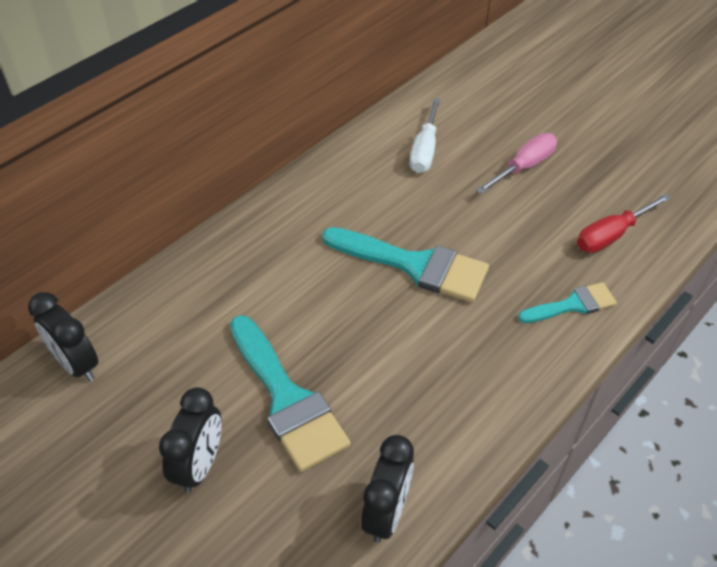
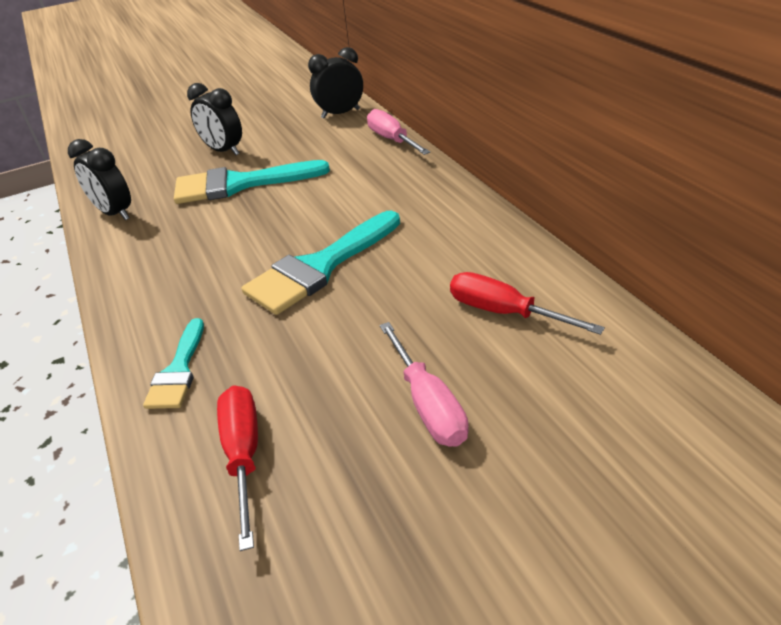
camera: 115 degrees right, 10 degrees down
(158, 284) = (392, 140): none -> pink screwdriver
(424, 150) = (504, 312): white screwdriver -> red screwdriver

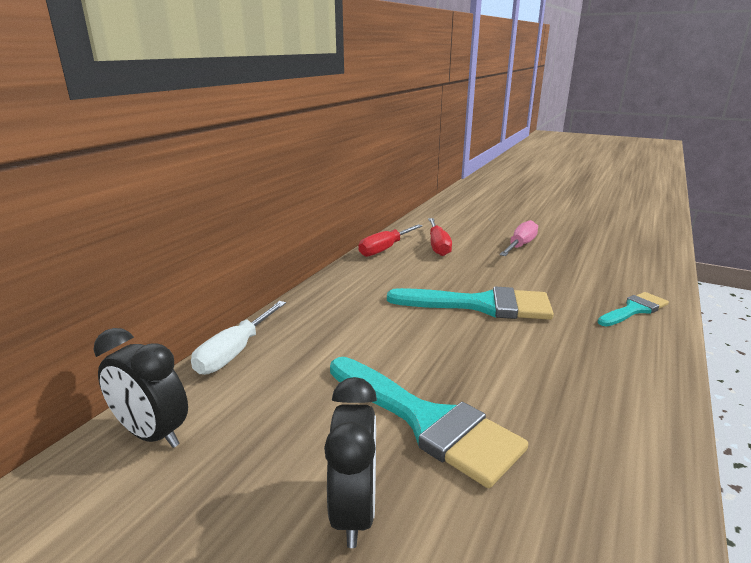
camera: 130 degrees left, 15 degrees down
(115, 213) = (622, 511): black clock -> none
(244, 455) = (620, 269): red screwdriver -> red screwdriver (385, 249)
(392, 140) = (235, 352): pink screwdriver -> white screwdriver

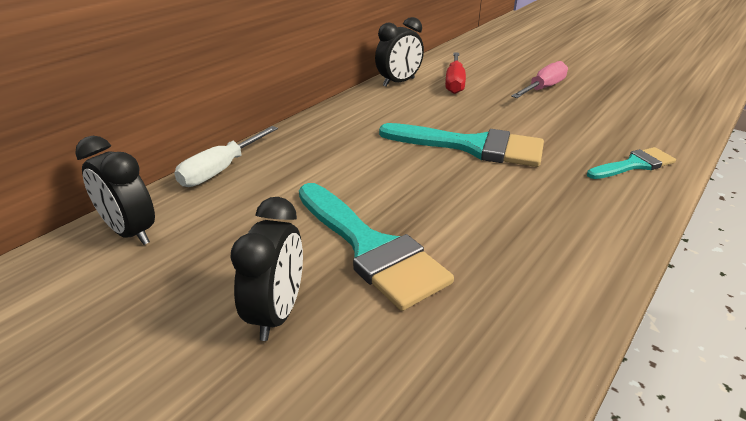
camera: 10 degrees right, 10 degrees up
(385, 249) = (399, 82): red screwdriver -> black clock

